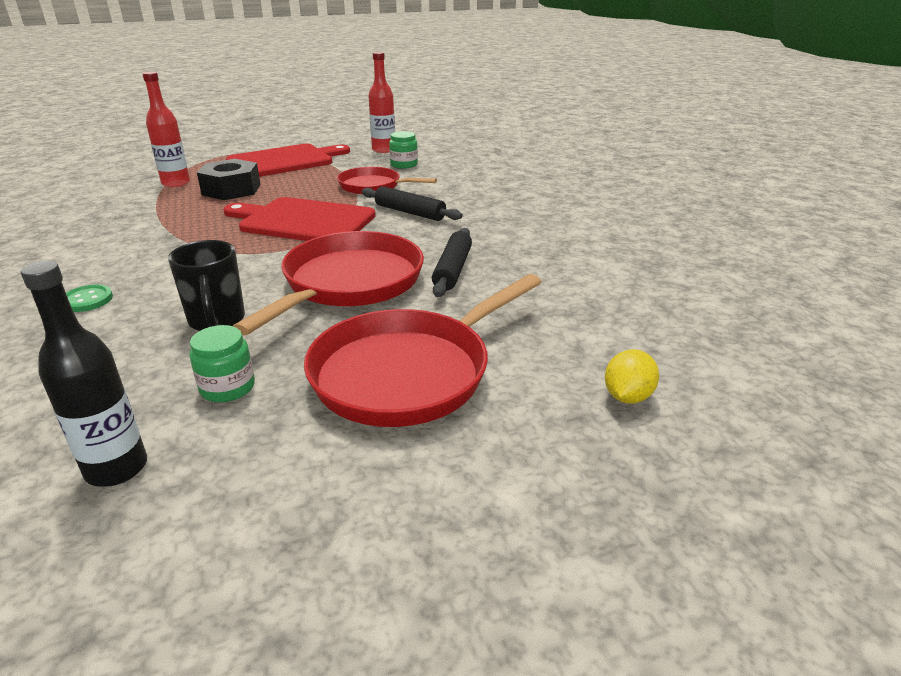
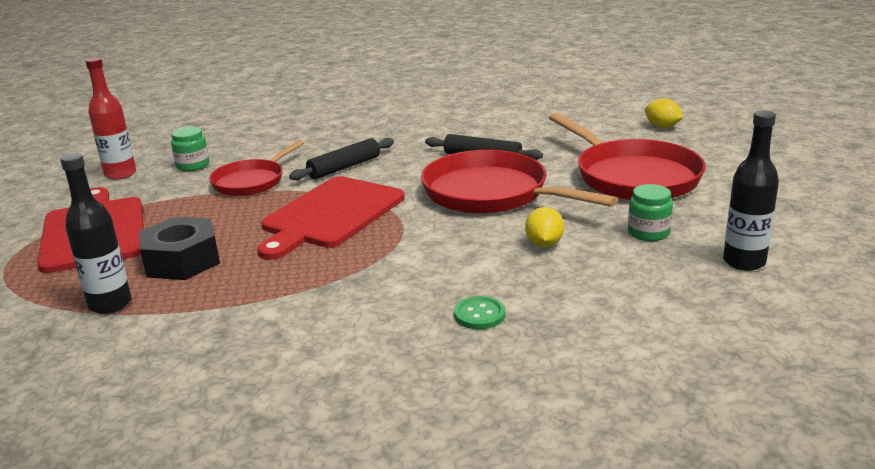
camera: 75 degrees left, 5 degrees down
(176, 183) = (110, 304): red bottle -> black bottle
(217, 321) = (544, 244): black mug -> yellow lemon

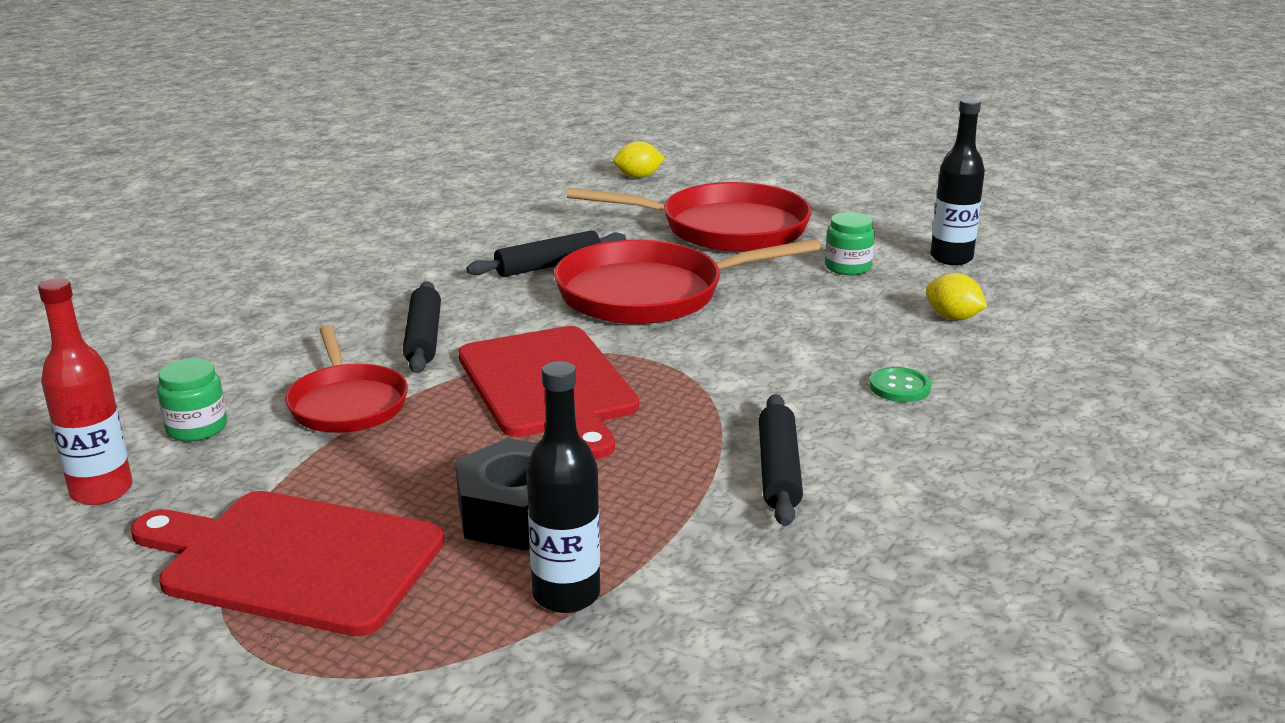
camera: 55 degrees left, 0 degrees up
(306, 314) = (779, 471): none -> black rolling pin
(544, 244) = (802, 312): yellow lemon -> yellow lemon (953, 318)

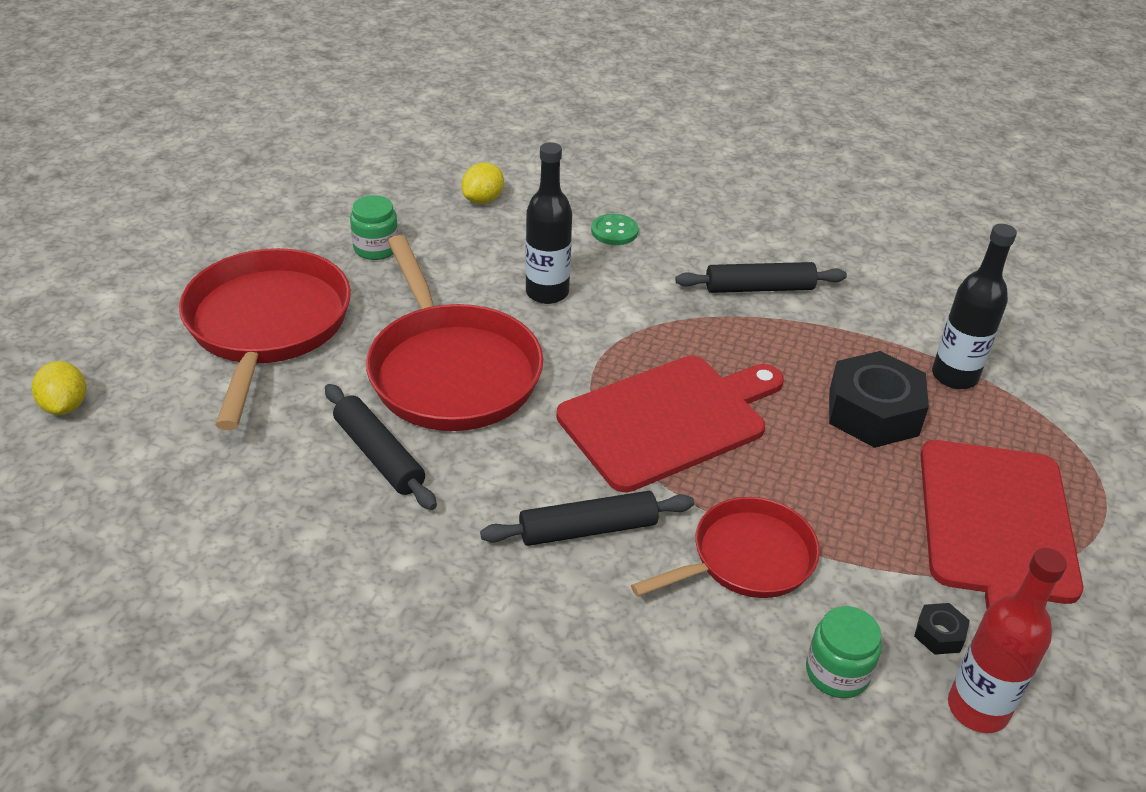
camera: 100 degrees left, 15 degrees up
(192, 488) = (939, 634): none -> black nut
(951, 258) = (353, 192): black bottle -> black bottle (547, 292)

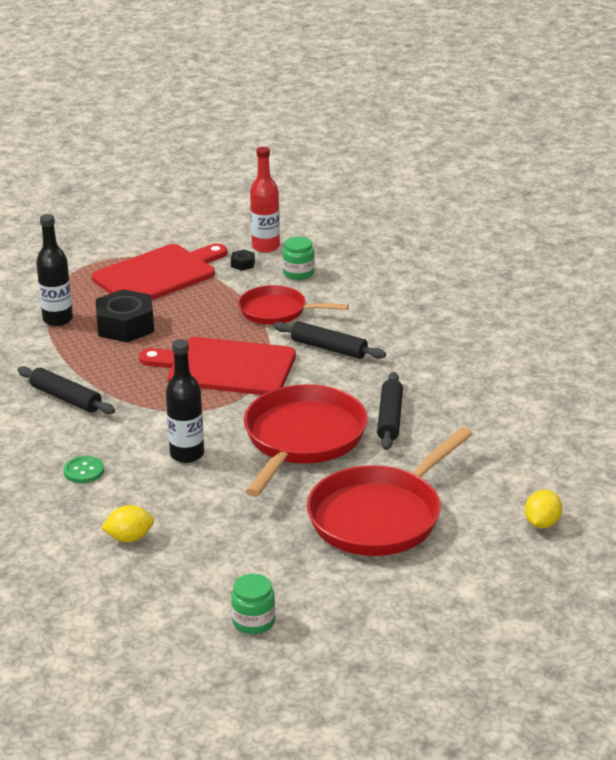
camera: 135 degrees left, 10 degrees down
(376, 248) = (251, 537): green jar -> green jar (253, 622)

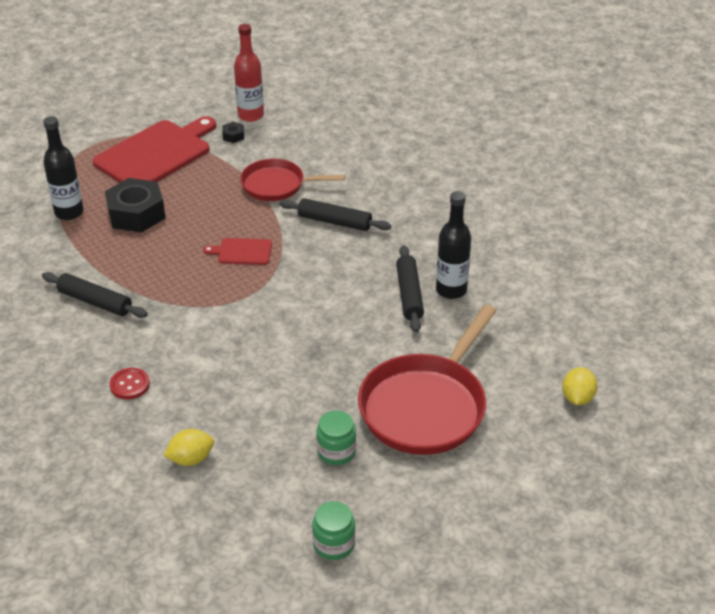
camera: 10 degrees left, 10 degrees up
(84, 471) = (130, 385): green button -> red button
(187, 454) = (226, 355): black bottle -> black bottle (451, 290)
(225, 367) = (242, 252): red cutting board -> red cutting board, size x0.46
(298, 273) = (287, 141): green jar -> green jar (336, 451)
(302, 439) = (333, 326): red pan -> none

